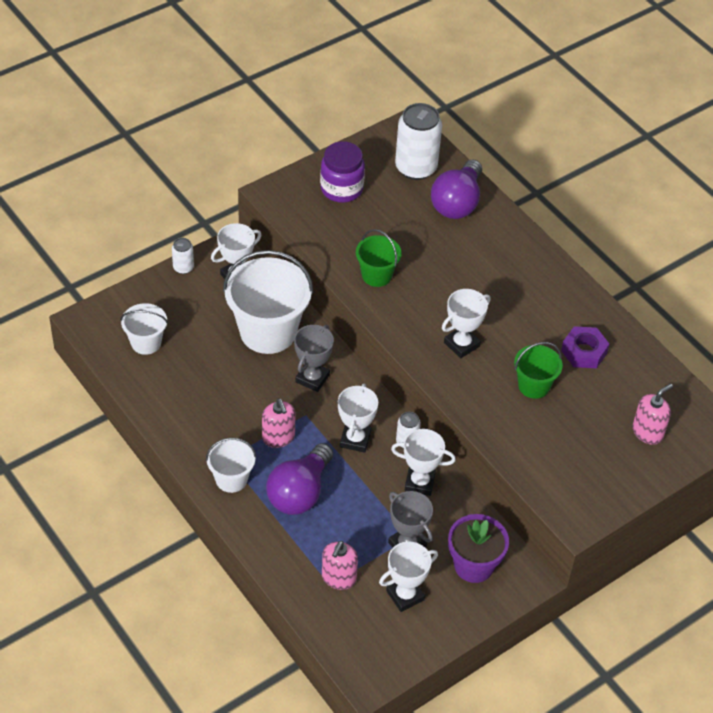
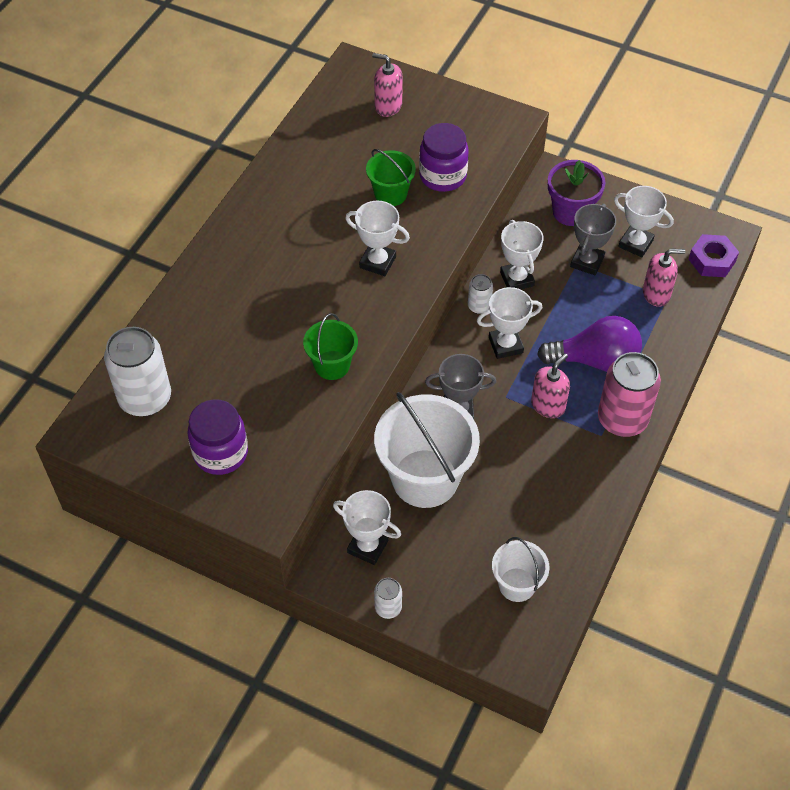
camera: 115 degrees left, 5 degrees up
(231, 479) = (622, 419): white bucket -> pink can
(457, 203) = (181, 340): purple light bulb -> none
(534, 431) = (443, 176): none -> purple jar
(584, 352) = (324, 174): purple nut -> purple nut (712, 260)

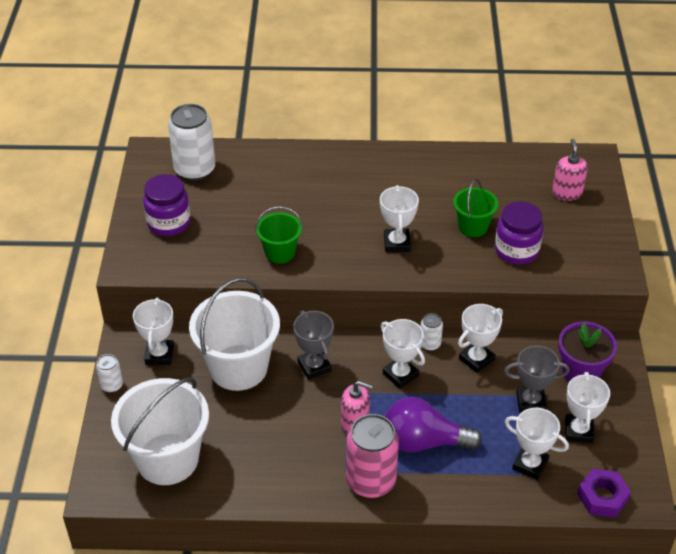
camera: 65 degrees right, 10 degrees down
(517, 584) = (167, 459): white bucket -> white bucket, size x1.89
(595, 360) = (423, 441): purple light bulb -> purple light bulb turned 120 degrees clockwise
(656, 294) = (530, 465): pink soap dispenser -> white trophy

